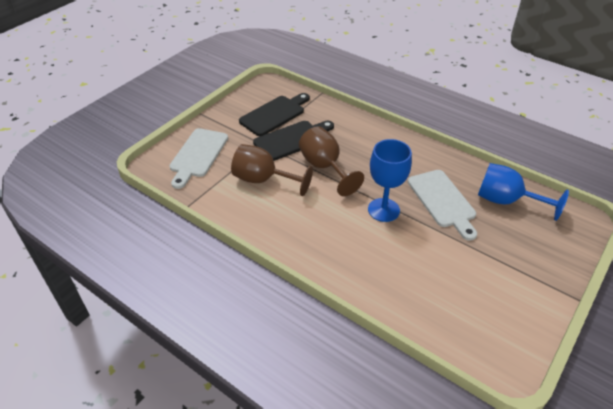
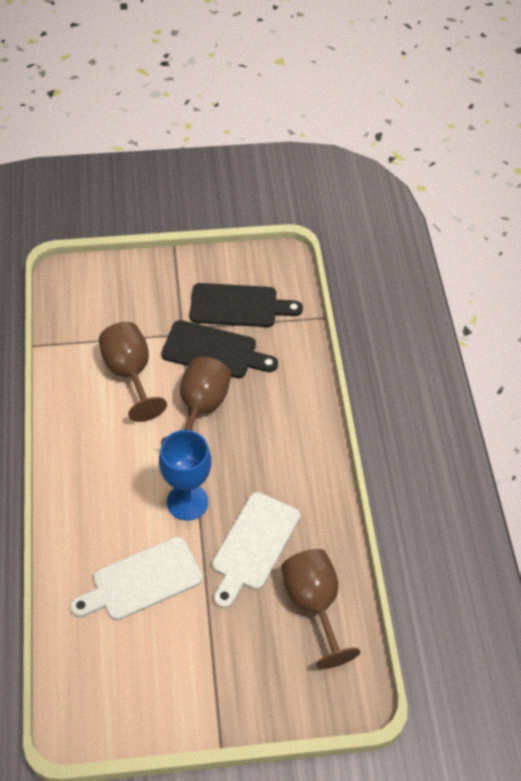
camera: 45 degrees right, 10 degrees up
(198, 155) = (111, 296): white cutting board -> white cutting board (141, 581)
(506, 201) = (314, 604): blue goblet -> brown goblet

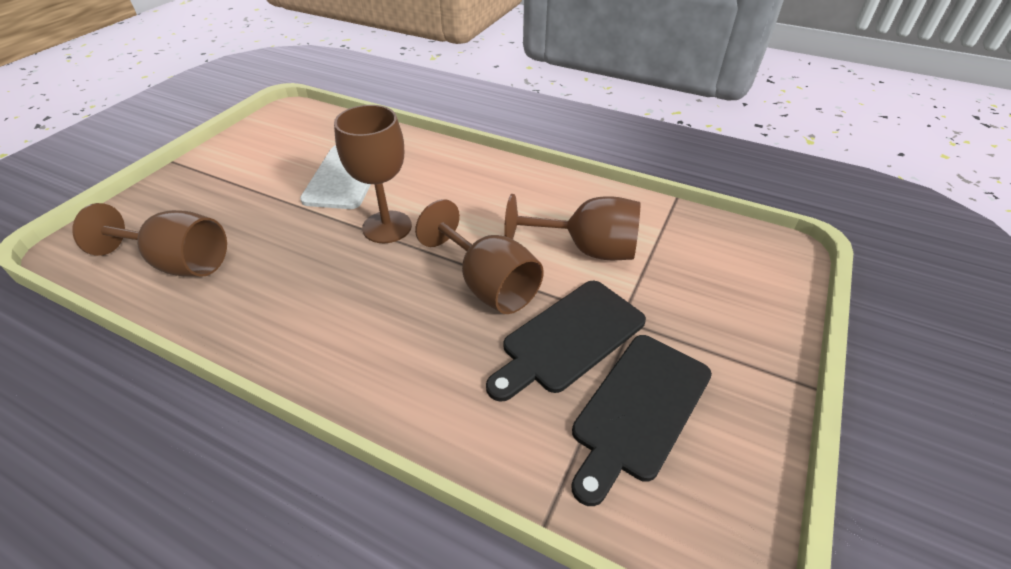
camera: 125 degrees right, 10 degrees down
(187, 502) = (387, 227): blue goblet -> brown goblet
(253, 545) = (288, 250): white cutting board -> none

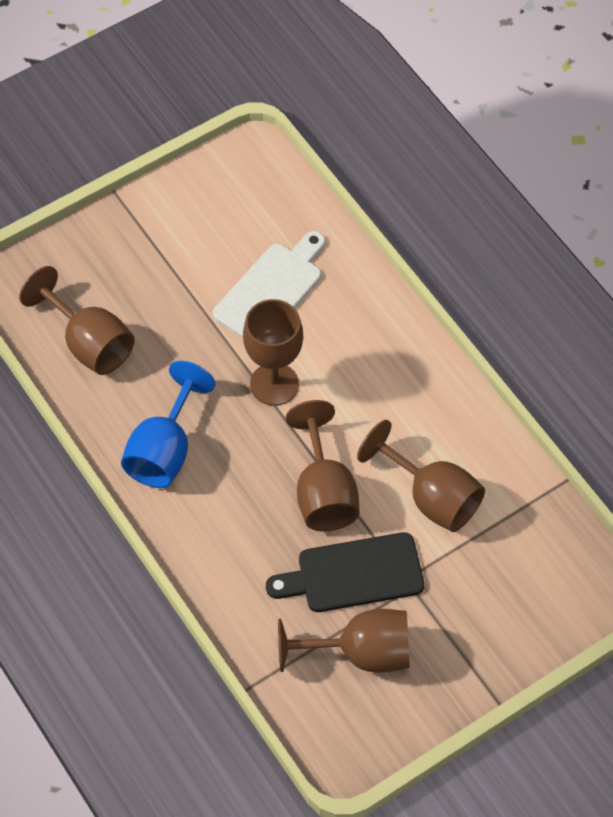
camera: 30 degrees right, 15 degrees up
(300, 317) = (164, 450): none -> blue goblet
(638, 409) = (361, 653): black cutting board -> brown goblet

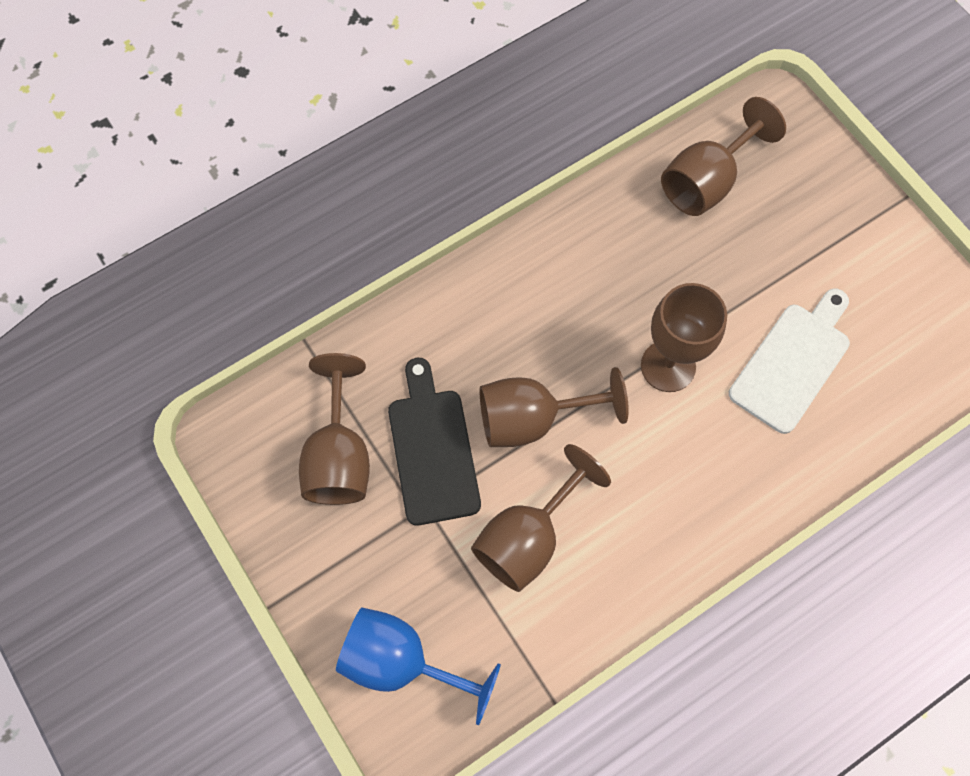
camera: 90 degrees right, 10 degrees up
(164, 450) = (580, 257): blue goblet -> blue goblet (401, 661)
(271, 290) = (793, 362): white cutting board -> white cutting board turned 90 degrees counterclockwise

